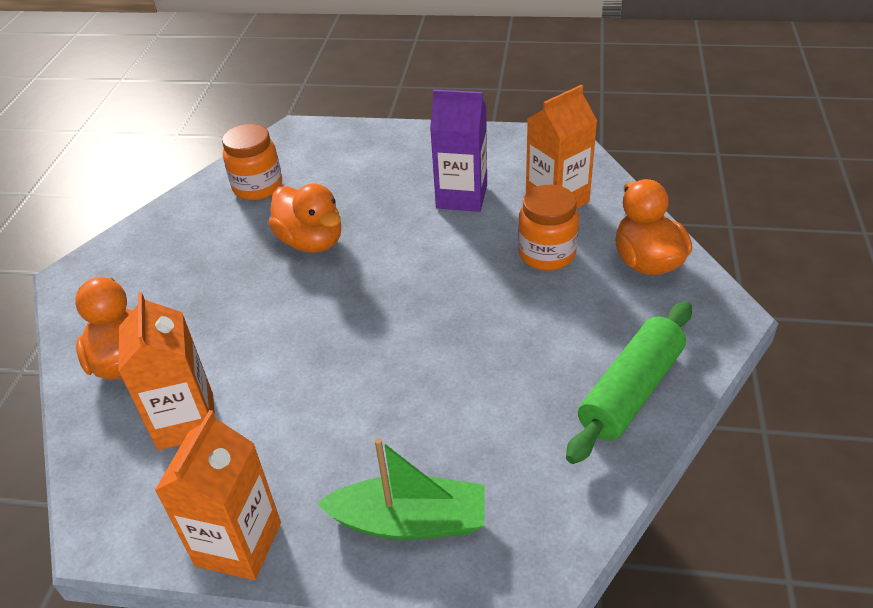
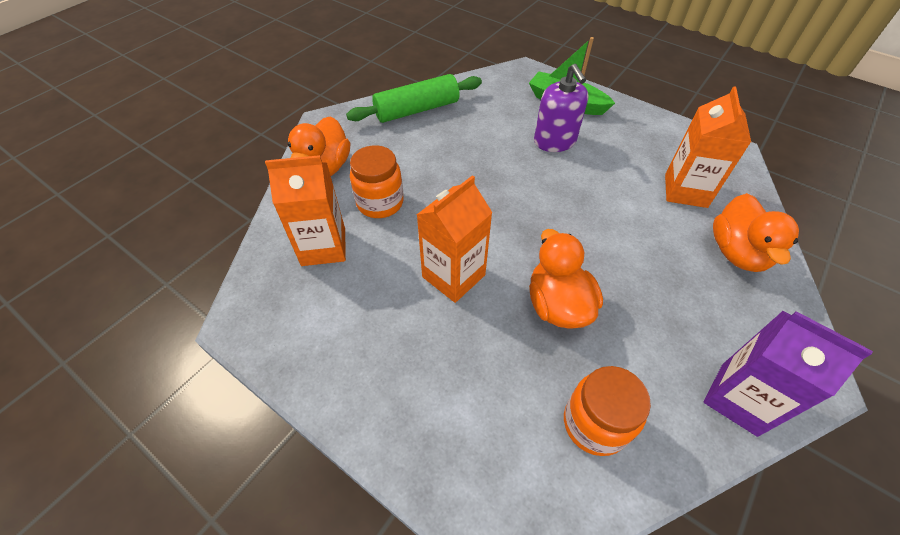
camera: 155 degrees left, 10 degrees up
(238, 544) = (655, 122): orange carton -> orange carton (453, 276)
(392, 426) = (555, 141): none -> purple soap dispenser
(461, 196) = (393, 292): purple carton -> purple carton (739, 399)

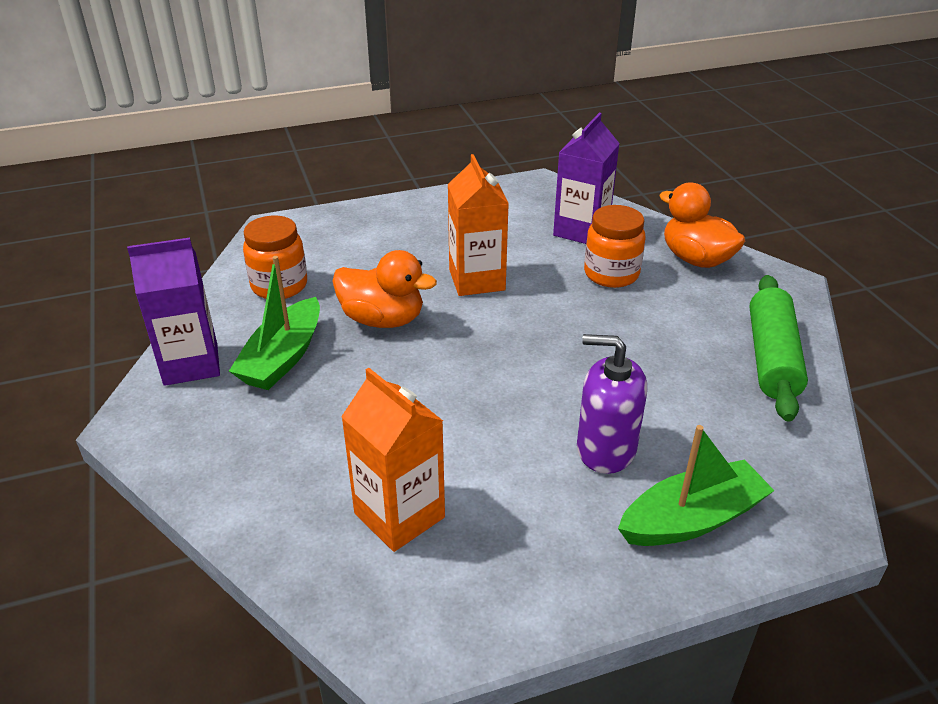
camera: 125 degrees right, 15 degrees down
(323, 247) = (581, 230): orange carton -> purple carton
(661, 338) = (283, 357): none -> green boat
(737, 252) = (278, 484): orange duck -> none

